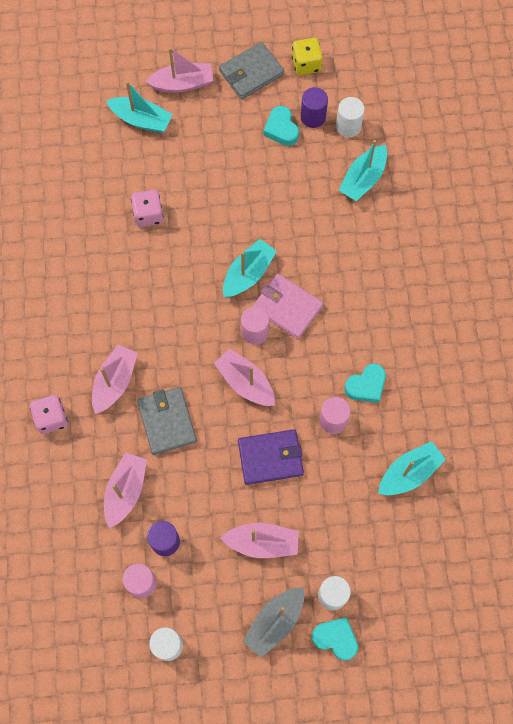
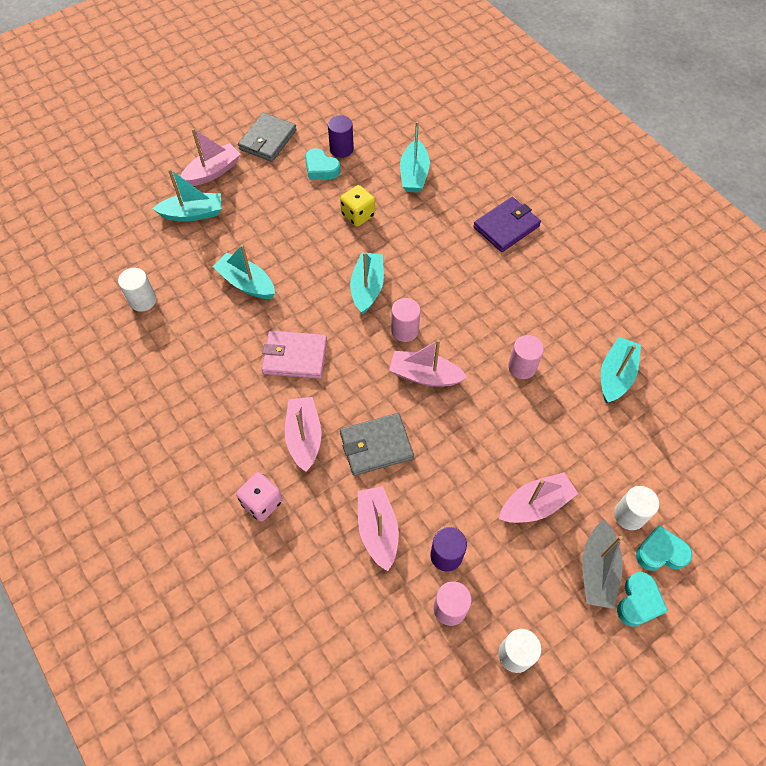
camera: 30 degrees left, 10 degrees down
(148, 214) = (246, 283): pink dice -> turquoise boat
(167, 421) = (376, 446): grey wallet -> grey wallet turned 60 degrees counterclockwise
(270, 458) = (490, 426): purple wallet -> purple wallet (506, 227)
(287, 307) = (419, 297): pink wallet -> pink wallet (295, 356)
(306, 64) = (310, 115): yellow dice -> yellow dice (358, 215)
(348, 126) = (375, 143): white cylinder -> white cylinder (143, 300)
(366, 385) = (529, 325): turquoise heart -> turquoise heart (638, 602)

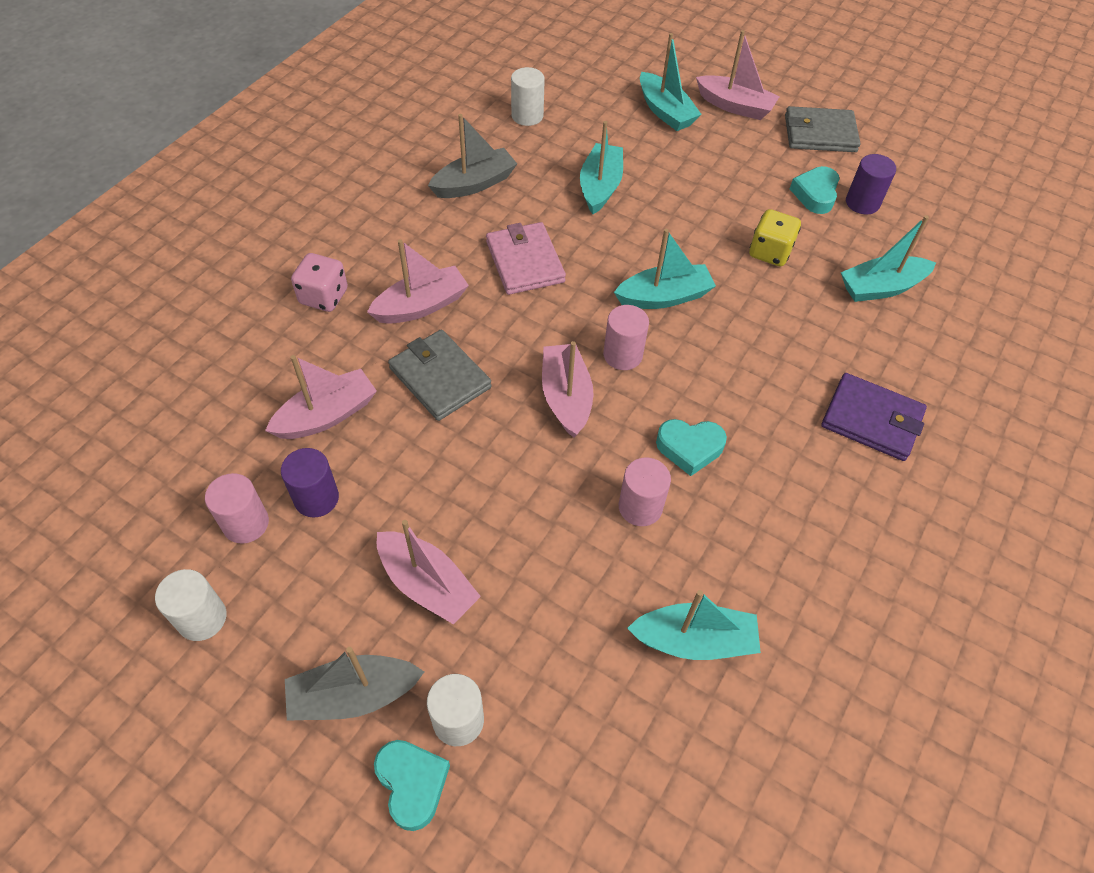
camera: 65 degrees right, 5 degrees down
(197, 361) = (474, 184): none -> grey boat
(638, 602) = (321, 768): turquoise heart -> turquoise heart (689, 448)

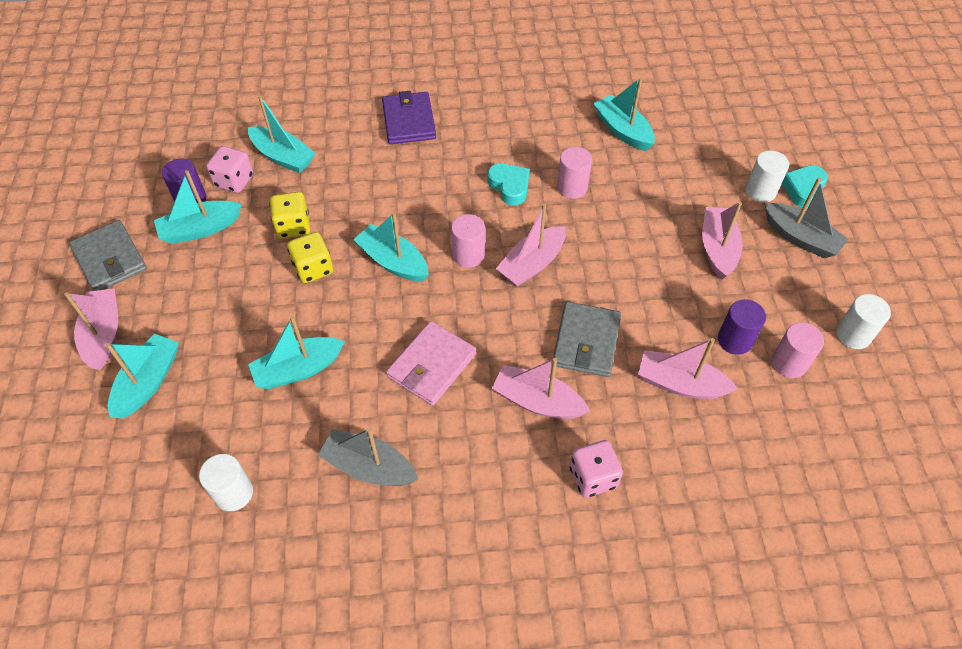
camera: 125 degrees left, 0 degrees up
(703, 242) = (313, 268): none -> yellow dice
(815, 194) = (200, 229): turquoise heart -> turquoise boat
(868, 239) = (234, 181): none -> pink dice

